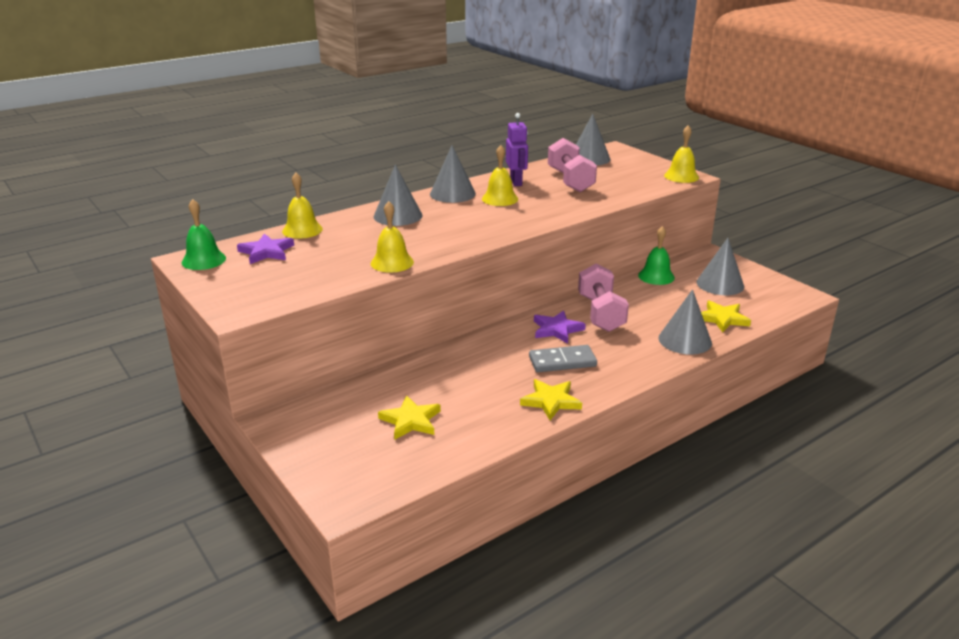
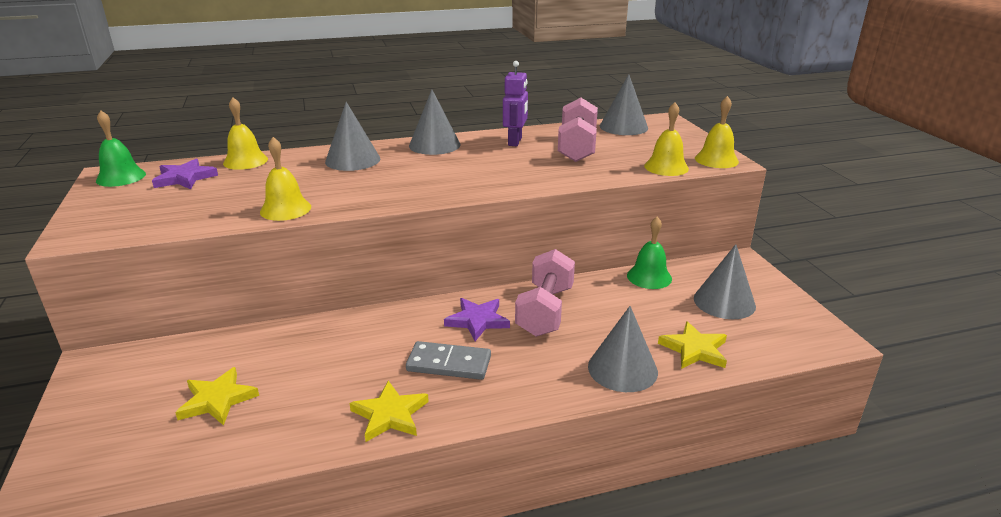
camera: 20 degrees right, 0 degrees up
(500, 199) = (478, 157): yellow bell -> yellow bell (666, 167)

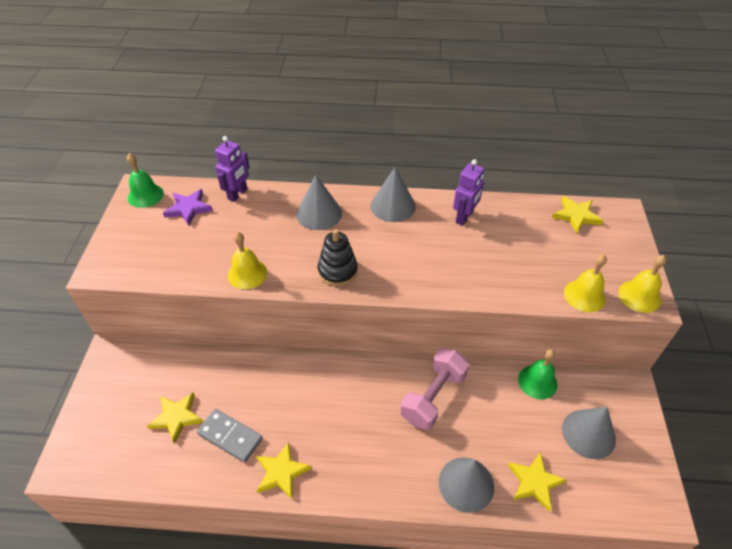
camera: 20 degrees right, 20 degrees up
(245, 161) = (238, 194): yellow bell -> purple robot
(396, 191) = (337, 271): none -> black stacking toy
(449, 364) = (339, 433): grey domino -> grey domino (230, 436)
(477, 321) = (377, 392): purple star -> none
(577, 148) = (516, 242): pink dumbbell -> none
(623, 127) = (576, 216): grey cone -> yellow star

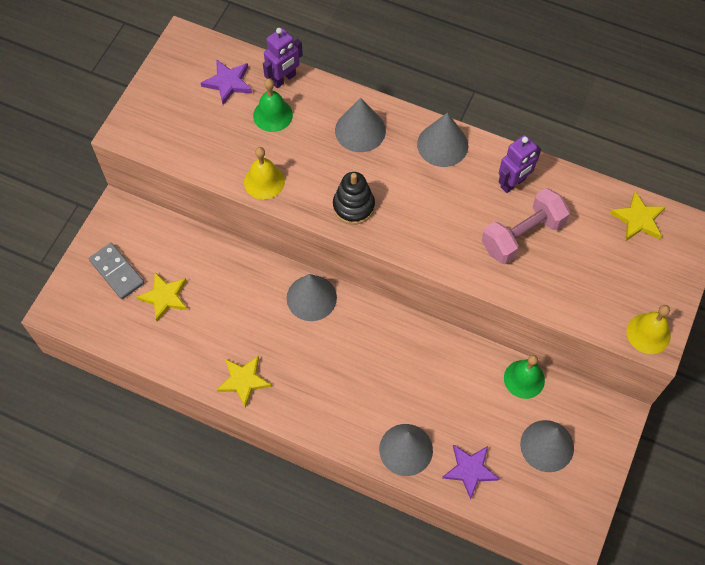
camera: 20 degrees right, 15 degrees up
(145, 195) = (189, 52): green bell -> green bell (272, 115)
(230, 436) = (208, 332): grey domino -> grey domino (117, 272)
(320, 373) = (311, 298): none -> grey cone
(433, 397) = (412, 359): pink dumbbell -> pink dumbbell (522, 235)
(534, 482) = (470, 470): yellow star -> purple star
(584, 295) = (591, 314): yellow bell -> none

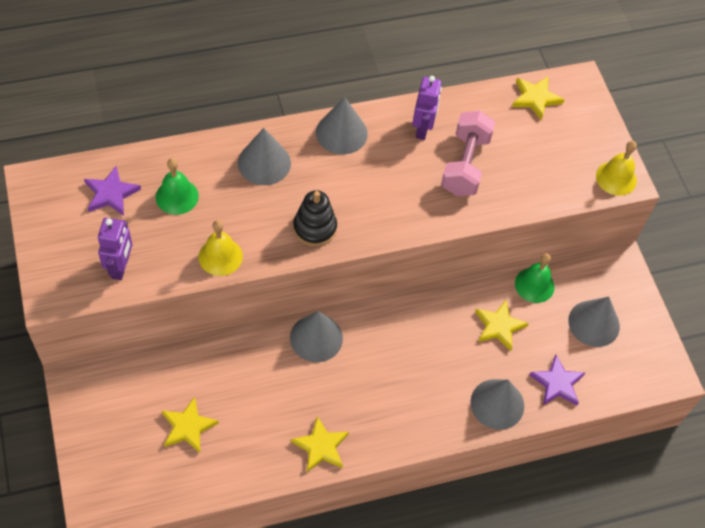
camera: 45 degrees left, 5 degrees down
(117, 272) = (123, 436): grey domino -> none
(284, 79) = (159, 160): purple robot -> purple robot (120, 267)
(463, 391) = (499, 326): none -> yellow star

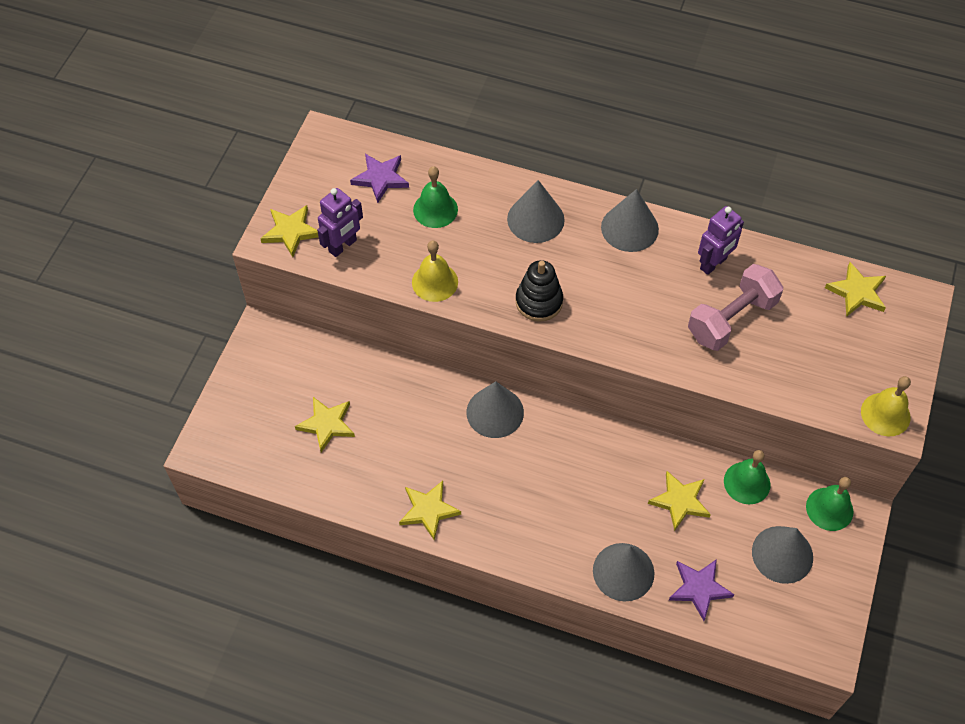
camera: 40 degrees right, 0 degrees up
(65, 279) = (291, 231): none -> yellow star
(601, 271) = (829, 509): none -> green bell

